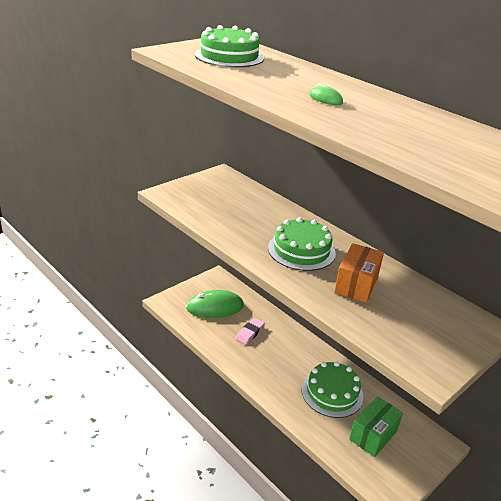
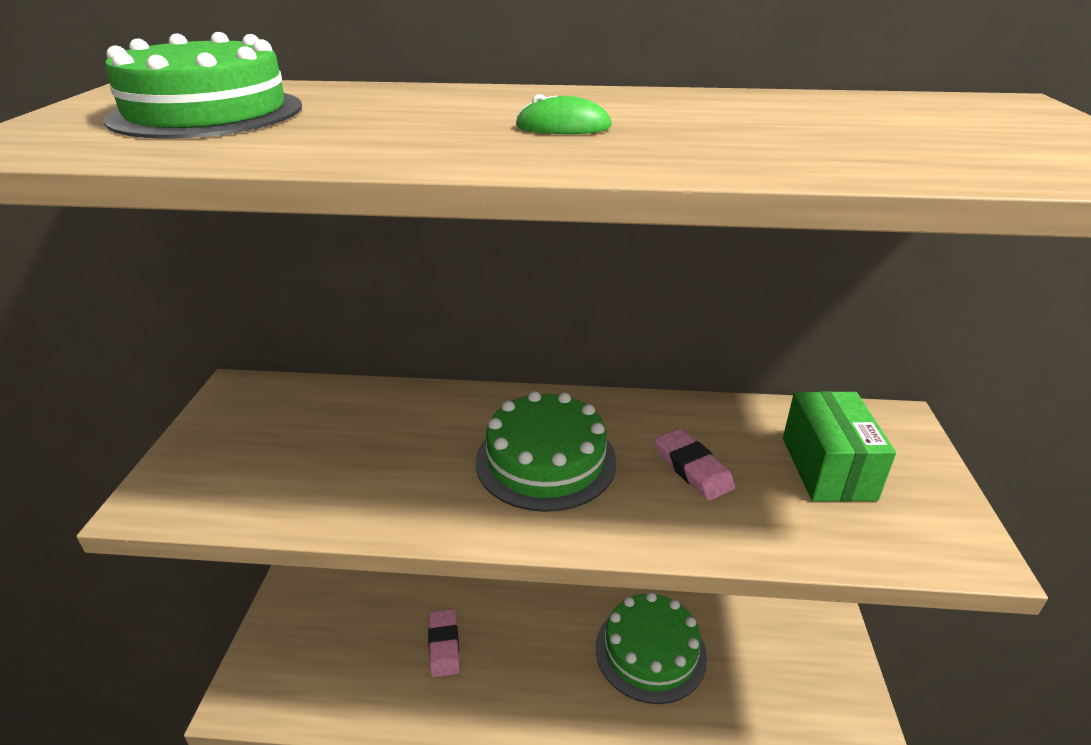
camera: 40 degrees left, 0 degrees up
(215, 307) = (342, 641): green mouse -> none
(356, 284) = (692, 468): orange box -> pink eraser
(373, 435) = (759, 674): green box -> green box (827, 468)

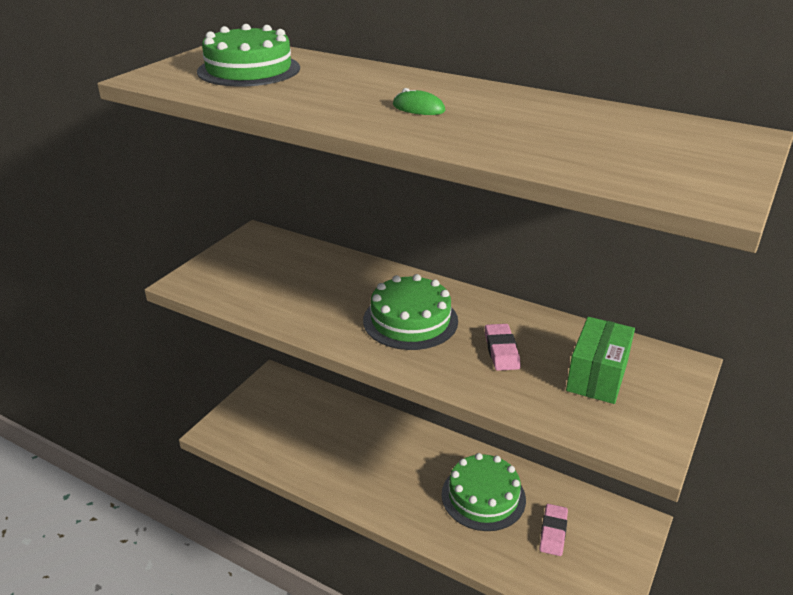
camera: 25 degrees right, 0 degrees up
(444, 645) = (346, 445): pink eraser -> pink eraser (553, 532)

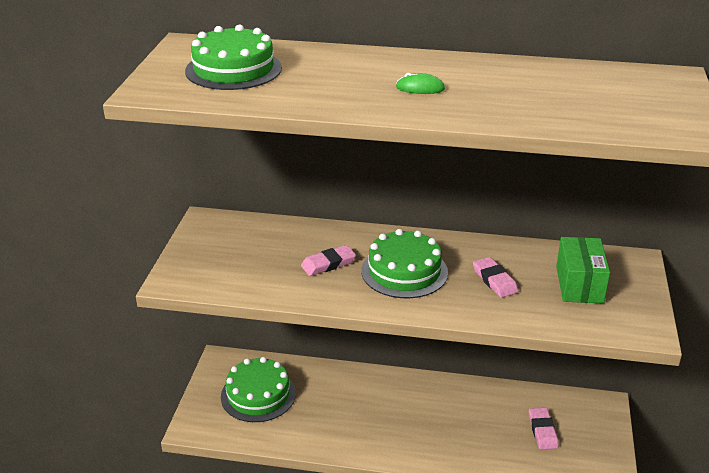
camera: 20 degrees left, 0 degrees up
(339, 297) = (328, 264): none -> pink eraser
(483, 496) = (472, 418): green cake -> green cake (258, 395)

